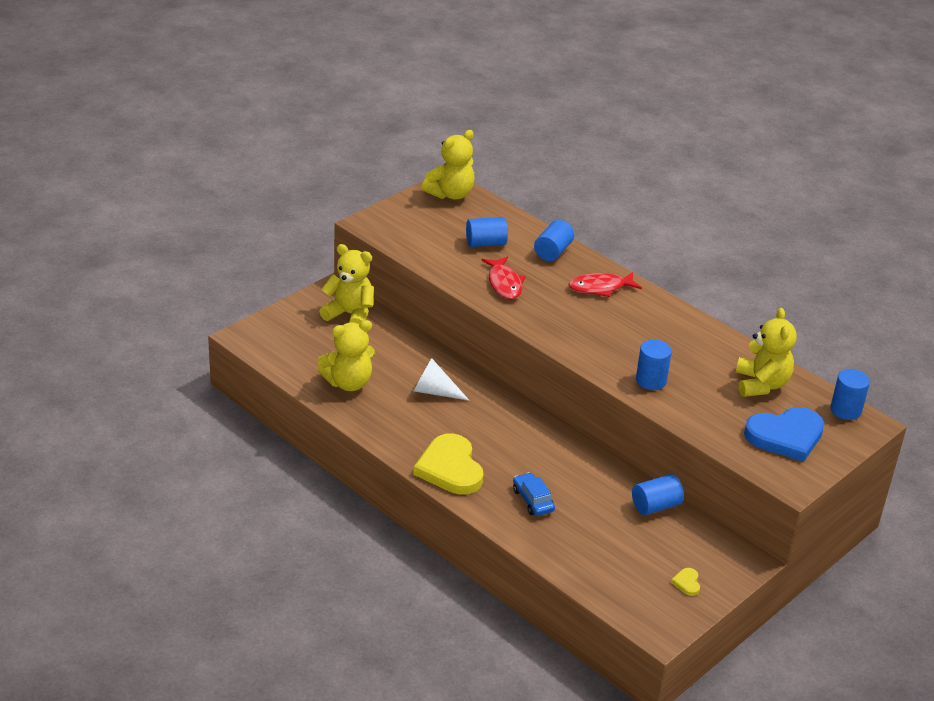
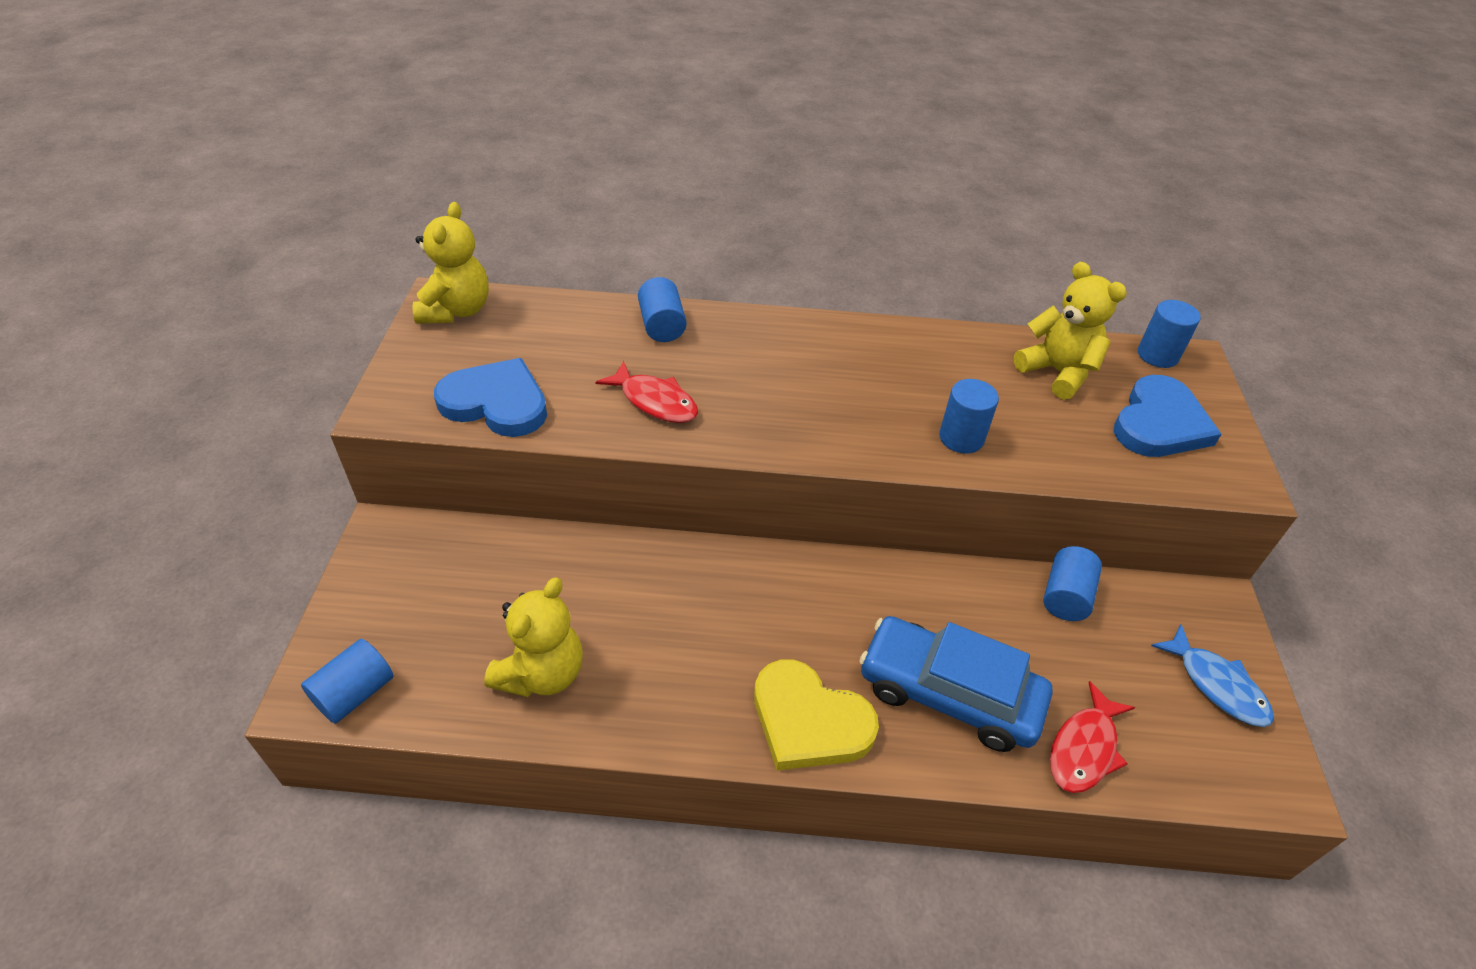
camera: 40 degrees left, 10 degrees up
(350, 314) = (441, 556): yellow teddy bear -> none
(424, 246) = (496, 403): none -> blue heart
(434, 391) = (666, 606): white cone -> none
(485, 243) = (571, 356): blue cylinder -> blue cylinder (355, 693)
(532, 500) = (949, 694): blue car -> blue car, size x2.07
(600, 288) = (766, 345): red fish -> red fish (1084, 748)
(687, 583) = (1217, 685): yellow heart -> blue fish

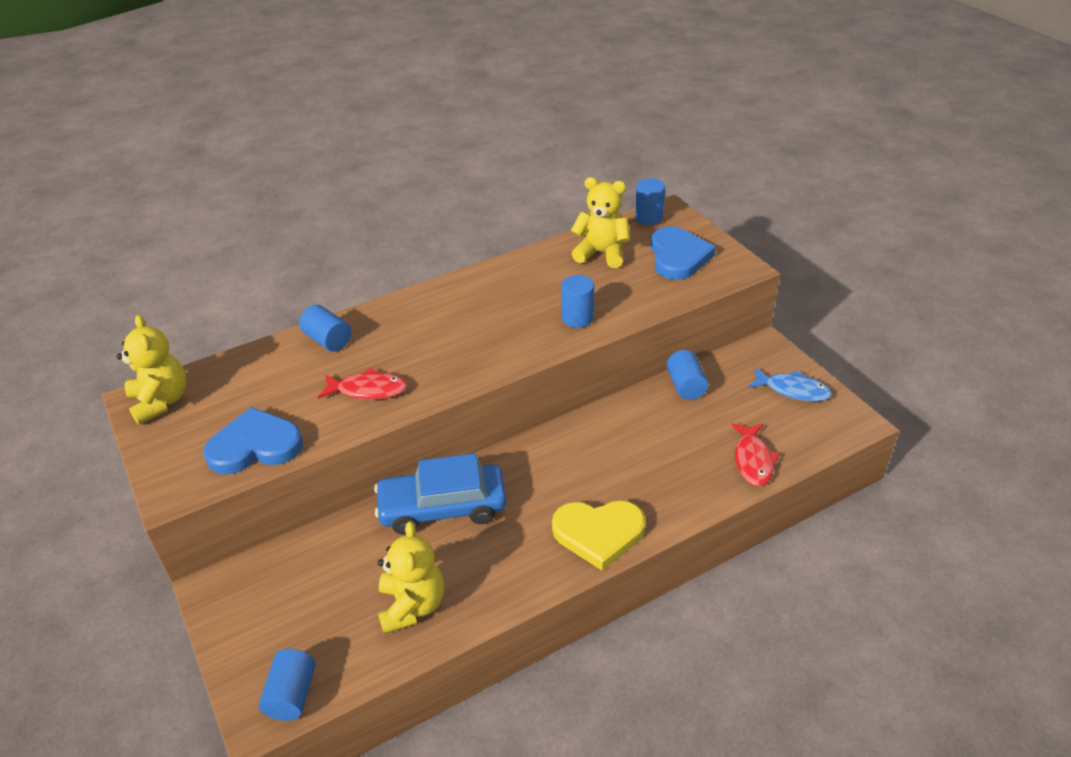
camera: 30 degrees left, 5 degrees down
(949, 694) = (663, 473): blue car -> blue car (443, 508)

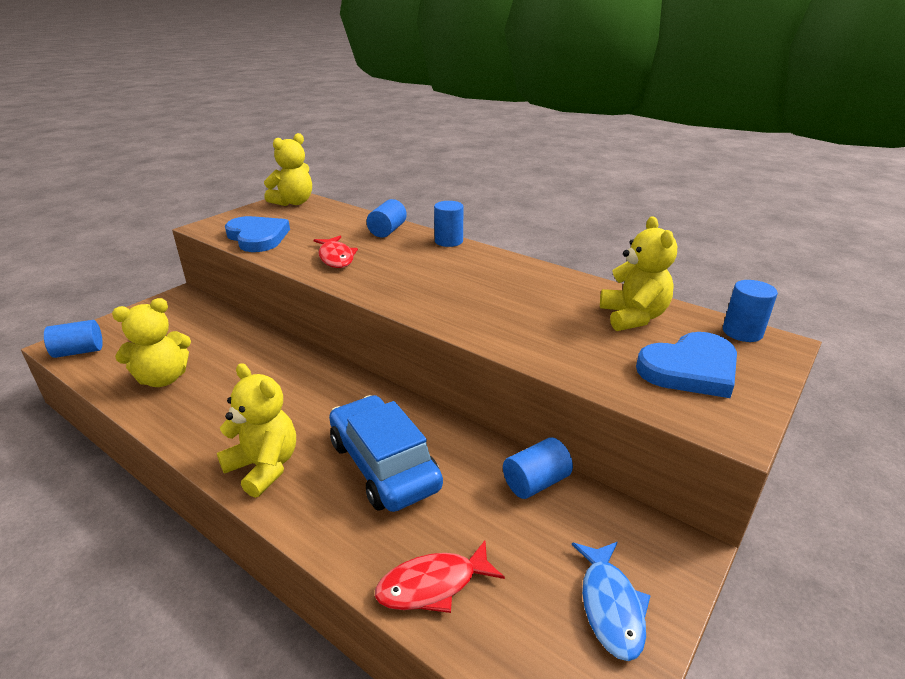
camera: 65 degrees right, 10 degrees down
(443, 508) = (277, 364): blue car -> blue car (383, 465)
(577, 318) = (505, 327): blue cylinder -> blue cylinder (448, 241)
(598, 533) = (264, 467): yellow heart -> yellow teddy bear

